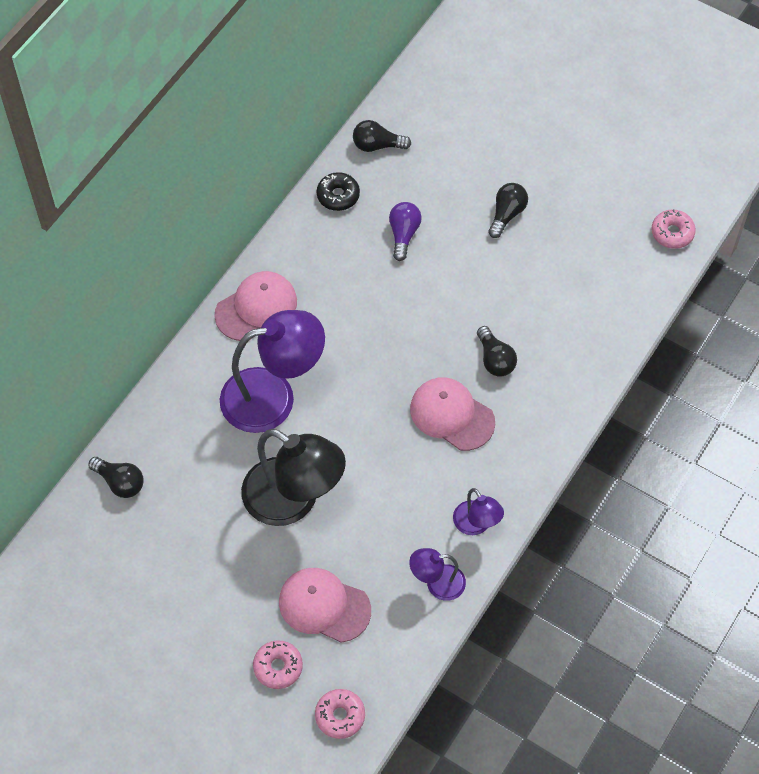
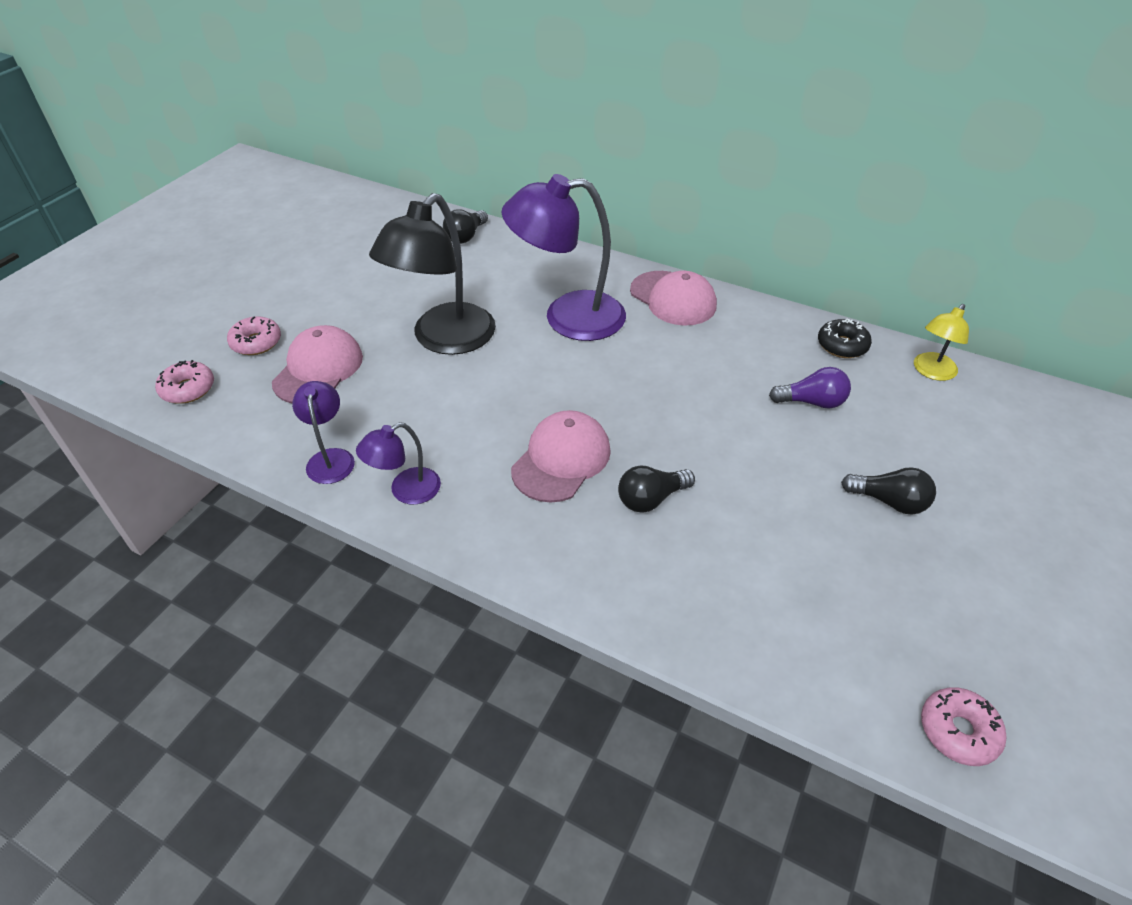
camera: 85 degrees right, 15 degrees down
(273, 396) = (567, 317): purple lamp -> purple lamp turned 105 degrees clockwise
(377, 145) = (931, 372): black light bulb -> yellow lamp

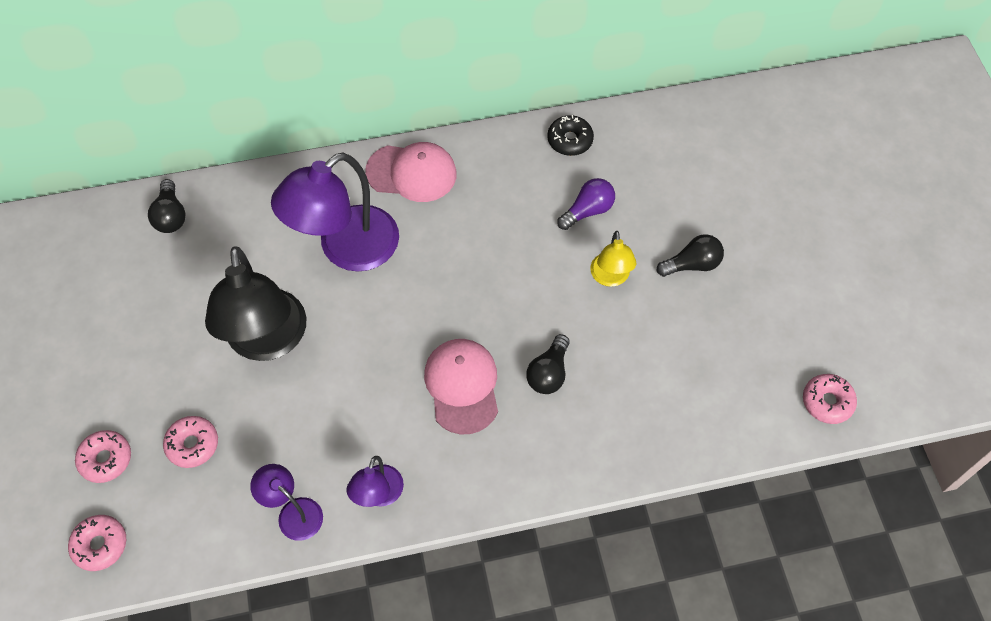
camera: 40 degrees left, 15 degrees up
(318, 369) = (192, 444): pink cap -> pink donut
(931, 372) = (644, 127): yellow lamp -> yellow lamp (610, 277)

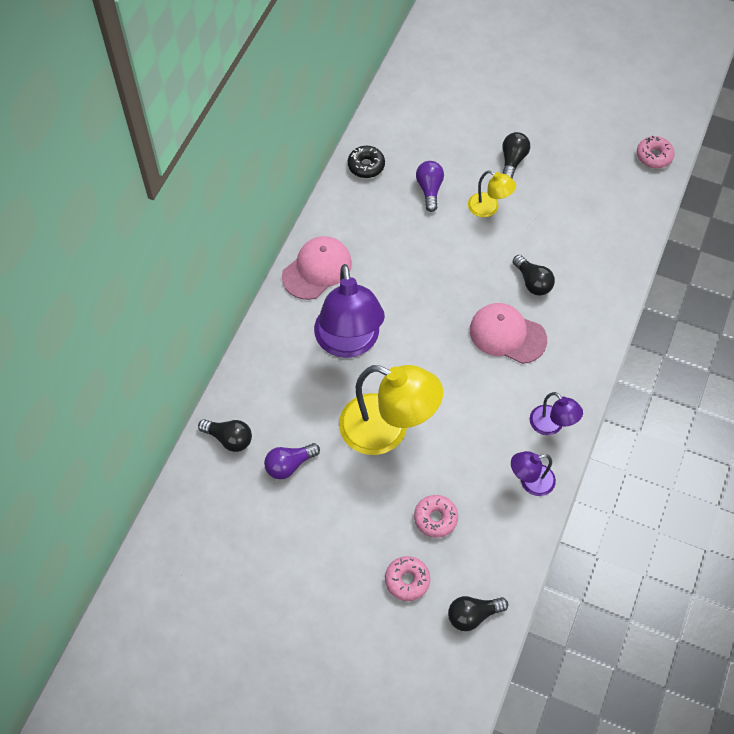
camera: 55 degrees left, 0 degrees up
(100, 545) = (473, 615): pink donut -> black light bulb
(173, 281) = (289, 465): none -> purple light bulb
(267, 341) = (387, 430): black lamp -> yellow lamp

